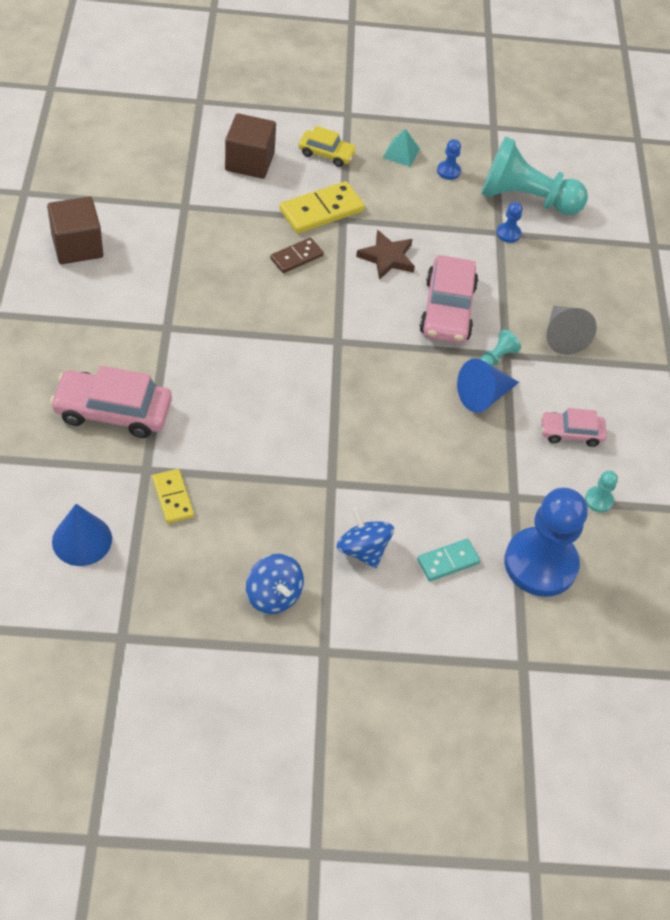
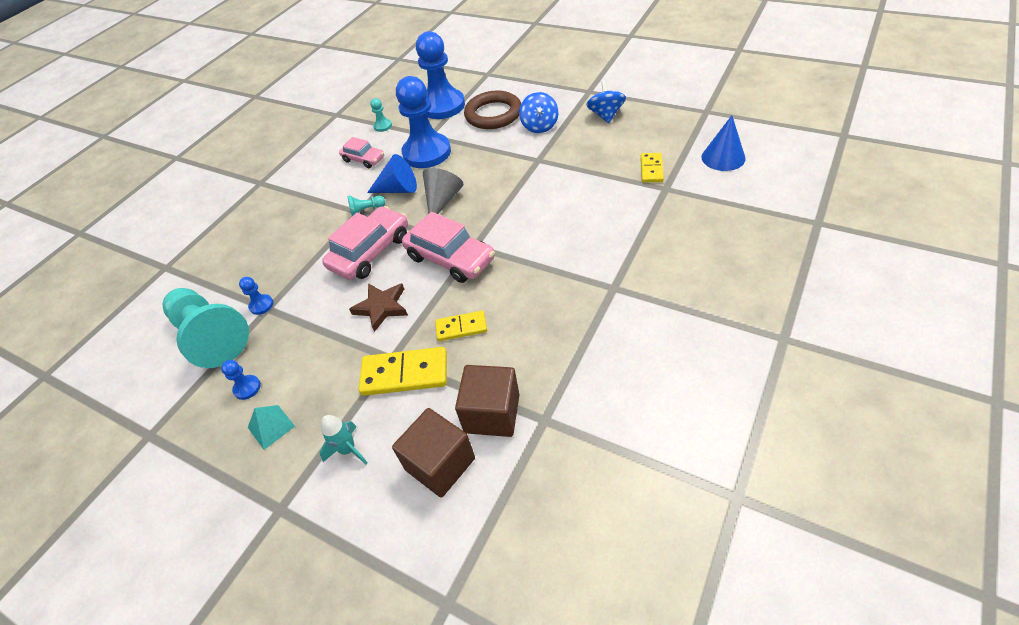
camera: 140 degrees left, 5 degrees down
(77, 246) = (682, 396): brown cube -> brown cube (492, 413)
(113, 411) = (681, 230): pink car -> pink car (450, 258)
(296, 257) = (461, 327): brown domino -> yellow domino
(326, 154) = (348, 450): yellow car -> turquoise rocket
(448, 561) = (493, 114): turquoise domino -> brown ring
(492, 462) = (427, 153): none -> blue pawn
(563, 336) = (307, 215): grey cone -> grey cone (442, 200)

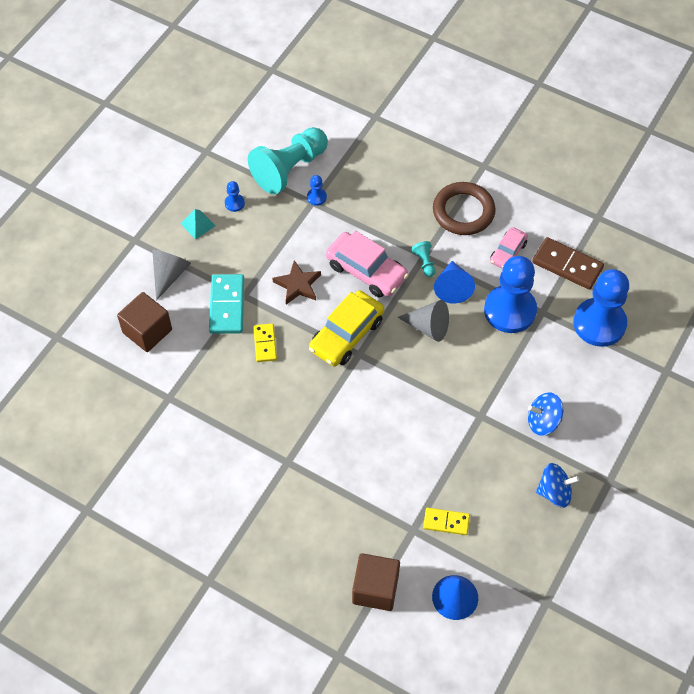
camera: 85 degrees right, 10 degrees up
(348, 450) = (169, 274): turquoise rocket -> grey cone
(383, 126) = (567, 265): turquoise pawn -> brown domino
(405, 373) = (227, 305): yellow domino -> turquoise domino
(450, 258) = (346, 335): pink car -> yellow car
(492, 413) = (180, 364): brown cube -> brown cube (375, 589)
(493, 114) = (574, 375): brown ring -> brown ring (463, 211)

